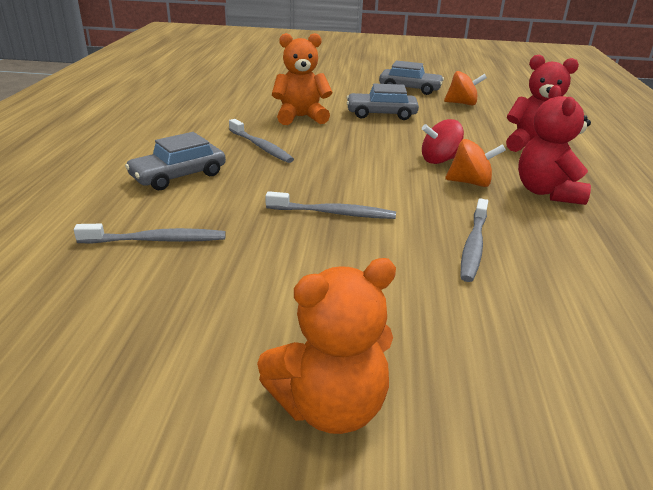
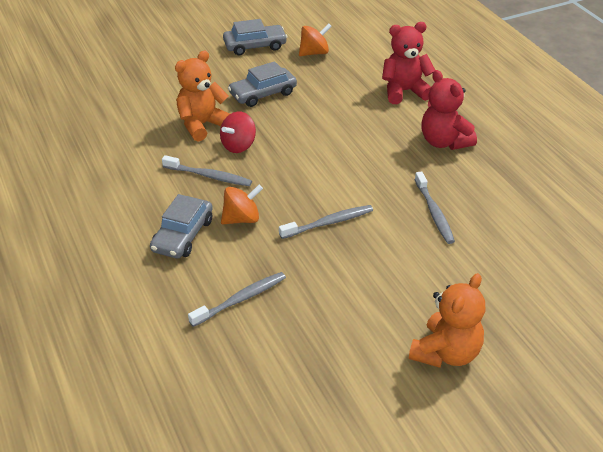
camera: 30 degrees left, 10 degrees up
(439, 160) = (352, 136): red spinning top -> red spinning top (238, 146)
(470, 183) = (390, 153): orange spinning top -> orange spinning top (241, 219)

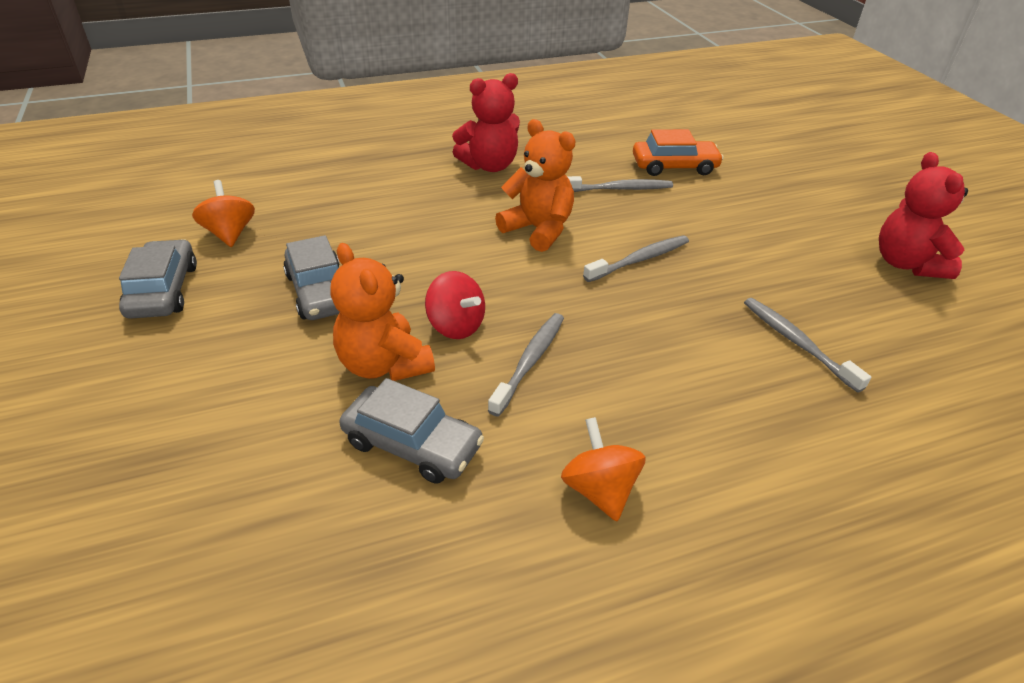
camera: 85 degrees left, 0 degrees up
(183, 235) = (675, 396): grey car -> grey car (412, 444)
(241, 219) = (634, 333): orange spinning top -> orange spinning top (599, 490)
(329, 223) = (639, 260): grey toothbrush -> grey toothbrush turned 75 degrees clockwise
(404, 91) = (373, 176): red teddy bear -> red teddy bear (907, 264)
(446, 353) = (831, 211): orange teddy bear -> orange teddy bear (538, 230)
(492, 248) = (674, 166): none -> orange car

